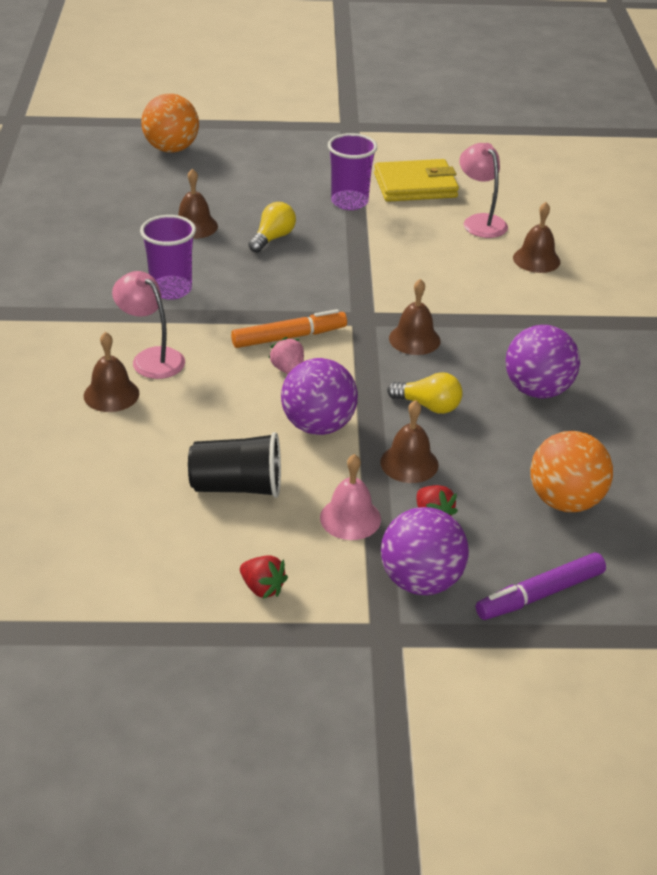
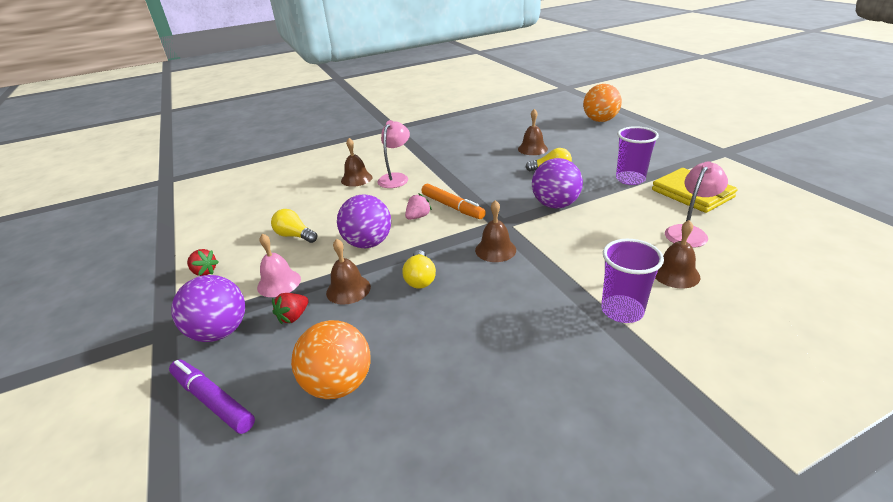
camera: 70 degrees right, 5 degrees down
(171, 289) = (463, 163): purple cup -> purple cup (622, 311)
(237, 486) = (295, 236): black cup -> yellow light bulb
(262, 588) = (204, 272): red strawberry -> red strawberry turned 75 degrees counterclockwise
(537, 390) = (483, 326): purple ball -> purple ball (555, 205)

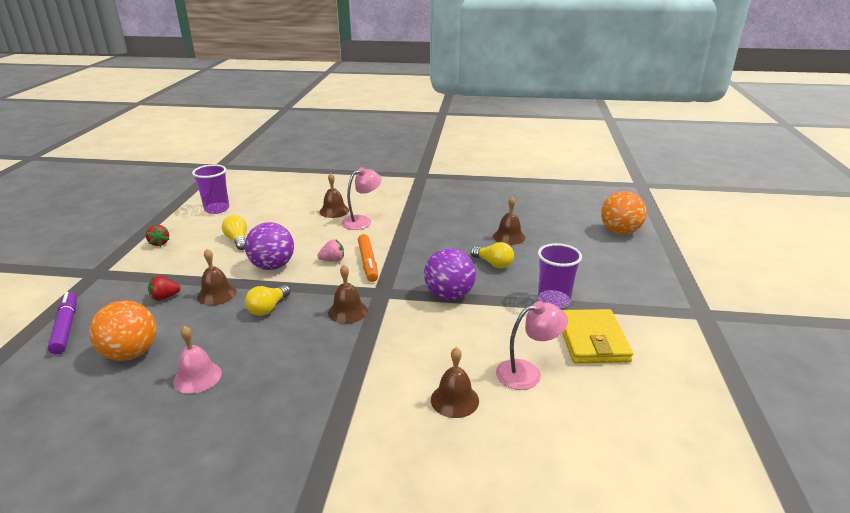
camera: 30 degrees right, 5 degrees down
(220, 332) = (119, 287): purple ball -> none
(279, 283) = (186, 270): pink bell -> pink bell (197, 377)
(622, 311) = (365, 405): purple cup -> purple cup (217, 209)

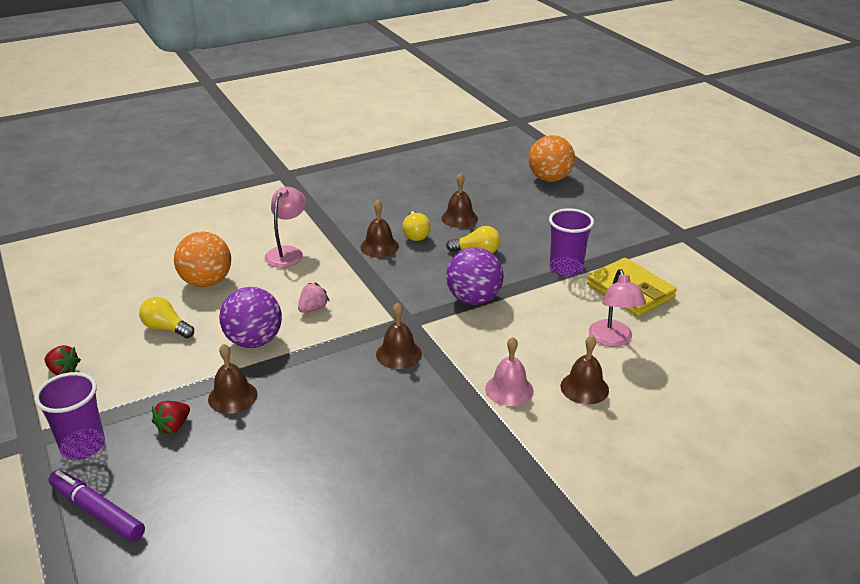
camera: 35 degrees left, 5 degrees up
(131, 353) = (226, 497): orange ball -> orange ball (206, 282)
(197, 377) = (335, 481): pink bell -> pink bell (509, 389)
(217, 209) = (78, 301): purple cup -> purple cup (83, 446)
(268, 308) = (313, 386): yellow light bulb -> yellow light bulb (415, 234)
(334, 211) = (238, 252): brown bell -> brown bell (379, 246)
(368, 262) = (354, 297): orange marker -> none
(527, 372) = (612, 340): pink lamp -> pink lamp turned 135 degrees clockwise

